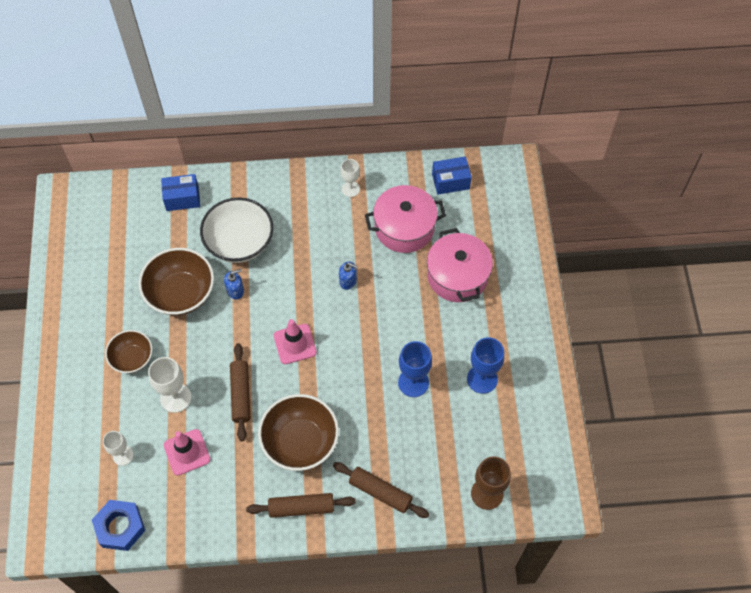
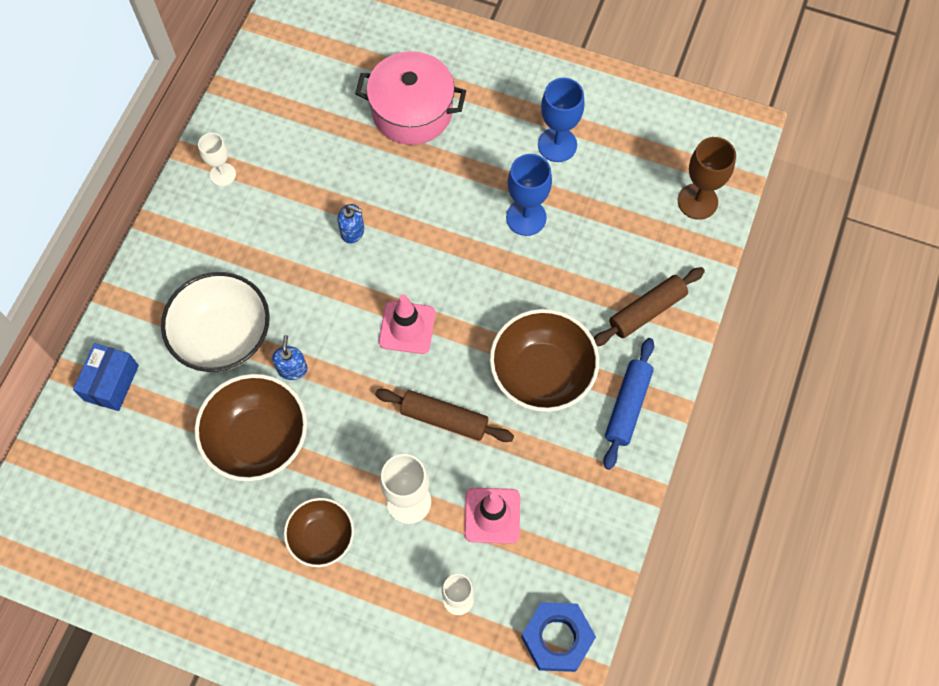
camera: 65 degrees left, 5 degrees up
(301, 507) = (627, 406): brown rolling pin -> blue rolling pin
(348, 281) = (352, 231): blue soap dispenser -> blue soap dispenser turned 60 degrees clockwise
(404, 228) = (314, 139): pink pot -> none
(450, 181) = (279, 62): blue box -> none

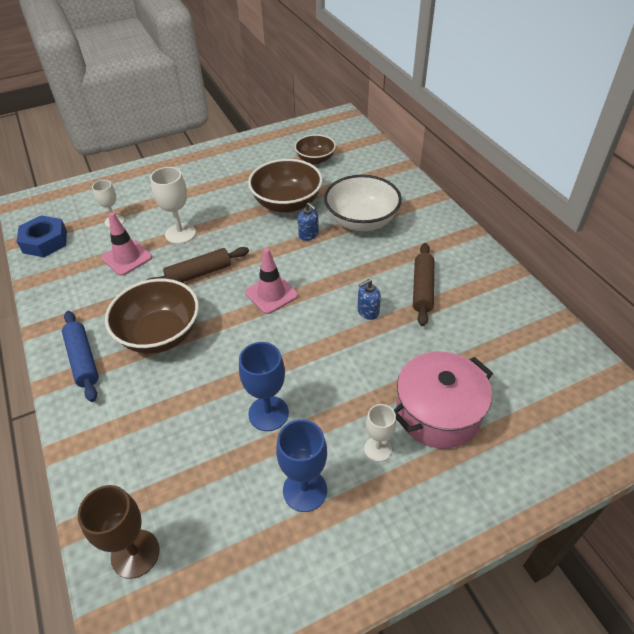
camera: 135 degrees right, 20 degrees down
(111, 383) = (382, 174): blue box -> none
(223, 174) = (480, 278): white goblet -> white goblet (378, 449)
(322, 537) = (209, 197): brown bowl -> brown bowl (315, 159)
(647, 311) = (114, 426): brown rolling pin -> brown rolling pin (422, 289)

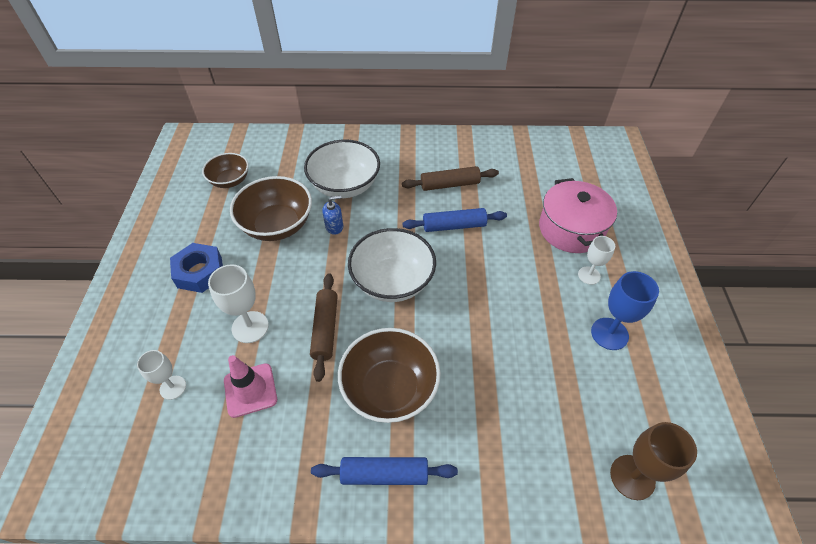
camera: 65 degrees left, 5 degrees up
(45, 241) = (144, 480): blue nut -> blue nut (199, 272)
(268, 413) = (527, 331): blue goblet -> none
(271, 294) = (392, 281): pink traffic cone -> white bowl
(368, 311) = (454, 226): blue soap dispenser -> blue rolling pin
(422, 289) = (450, 184): brown rolling pin -> brown rolling pin turned 45 degrees counterclockwise

